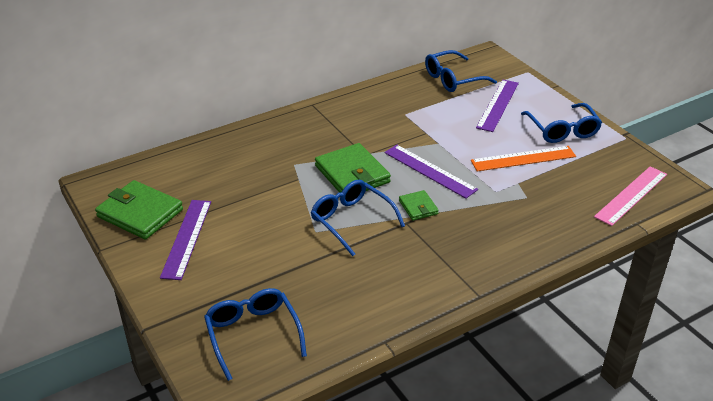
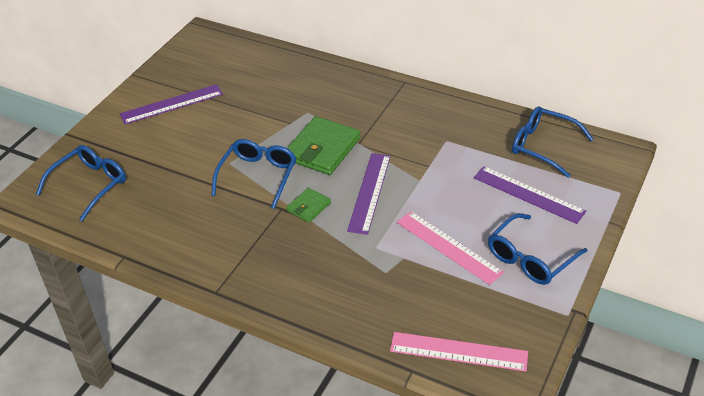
camera: 60 degrees right, 5 degrees up
(140, 213) = (183, 70): green wallet -> none
(498, 105) = (528, 194): purple ruler -> purple ruler turned 45 degrees clockwise
(523, 159) = (448, 247): orange ruler -> pink ruler

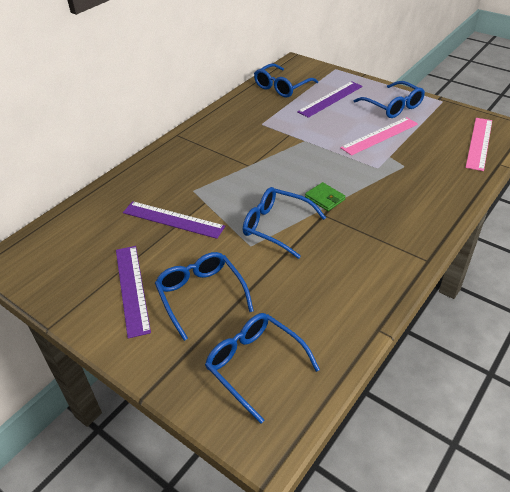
camera: 80 degrees left, 0 degrees up
(164, 143) = (201, 295): none -> blue glasses
(322, 149) = (250, 185): green wallet -> none
(369, 192) = (313, 165): purple ruler -> purple ruler (173, 219)

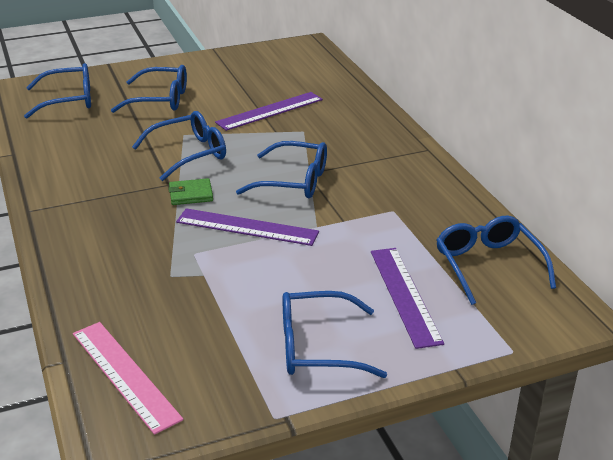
camera: 120 degrees right, 10 degrees down
(132, 289) = (207, 78): purple ruler -> purple ruler (247, 227)
(265, 166) = (294, 181): none -> blue glasses
(380, 136) = (255, 290): pink ruler -> none

